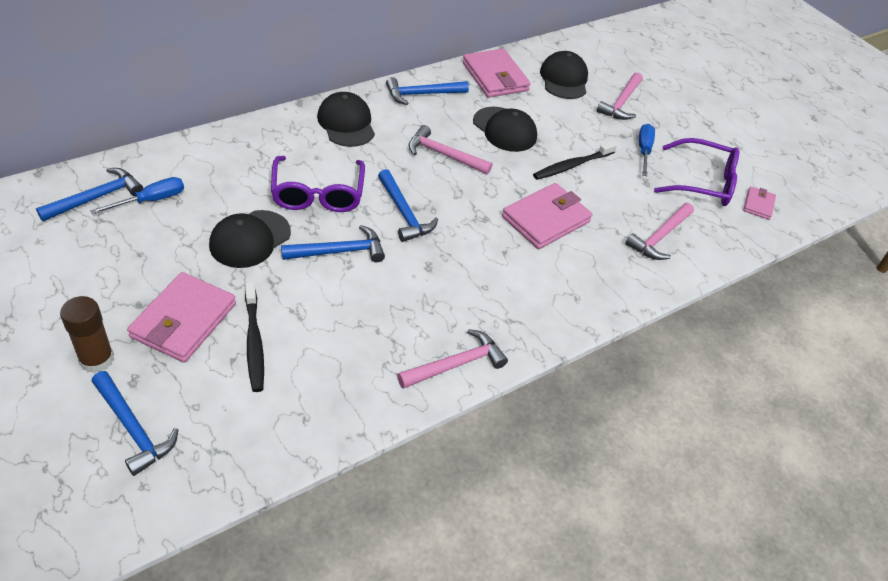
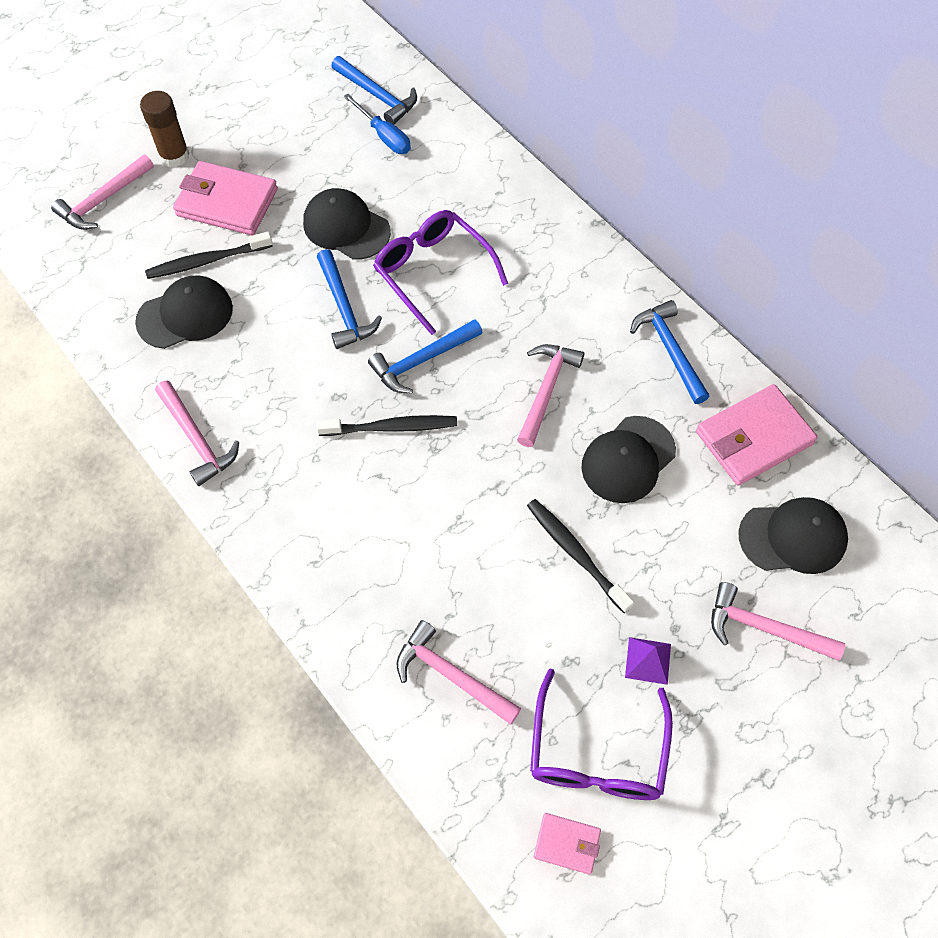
camera: 90 degrees right, 15 degrees up
(133, 428) = (103, 200): blue hammer -> pink hammer
(318, 194) = (432, 272): purple glasses -> purple glasses turned 60 degrees clockwise
(346, 123) = (573, 276): black cap -> black cap (185, 315)
(463, 239) = (391, 427): none -> black toothbrush
(546, 219) = (451, 521): pink wallet -> none
(644, 150) = (648, 660): blue screwdriver -> purple pyramid

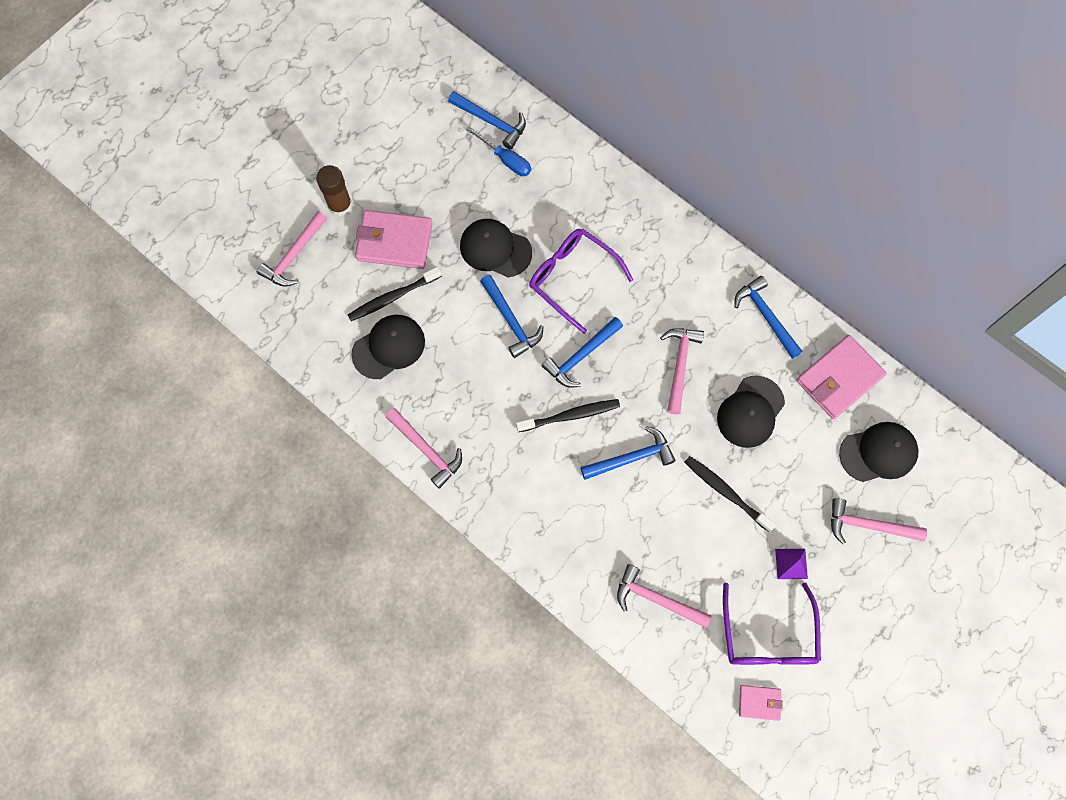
camera: 10 degrees left, 10 degrees up
(459, 490) = (631, 458): none -> blue hammer

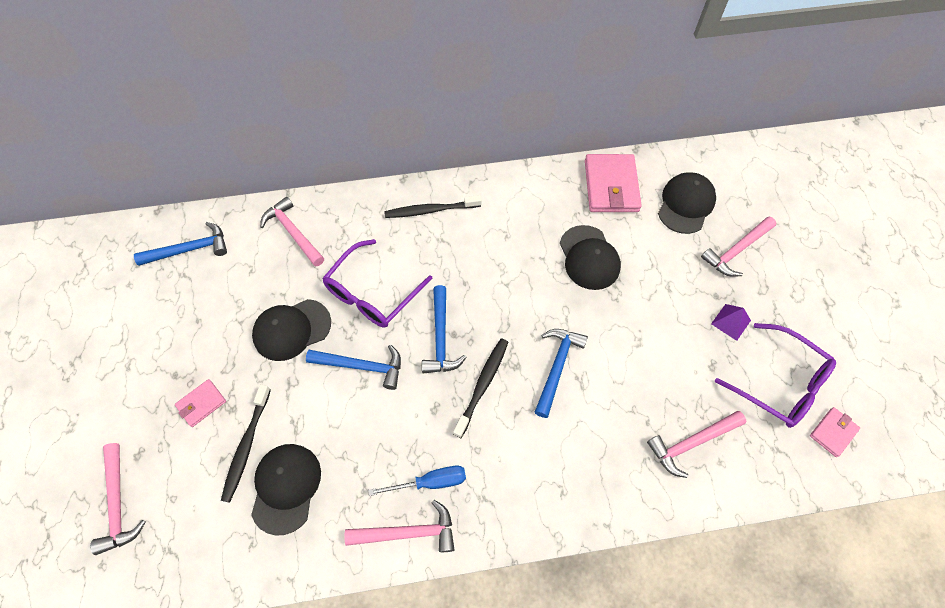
camera: 50 degrees left, 10 degrees down
(340, 205) = (121, 423): brown glue stick -> none
(394, 242) = (201, 404): pink wallet -> pink wallet, size x0.51
(506, 160) = (230, 263): blue screwdriver -> blue screwdriver (430, 482)
(572, 278) = (372, 293): purple glasses -> purple glasses turned 45 degrees counterclockwise
(680, 365) = (512, 275): pink hammer -> pink hammer (293, 232)
(726, 492) = (640, 322): black toothbrush -> black toothbrush (431, 210)
(766, 316) = (525, 193): blue hammer -> none

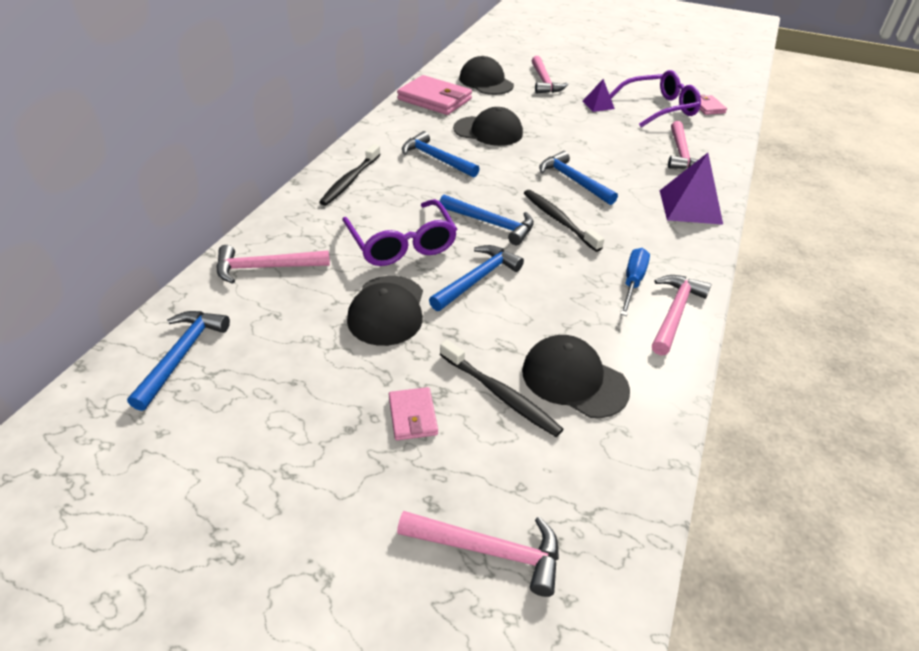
camera: 60 degrees left, 20 degrees down
(509, 246) = (436, 159): none -> blue hammer
(589, 488) = (690, 207): none -> purple pyramid

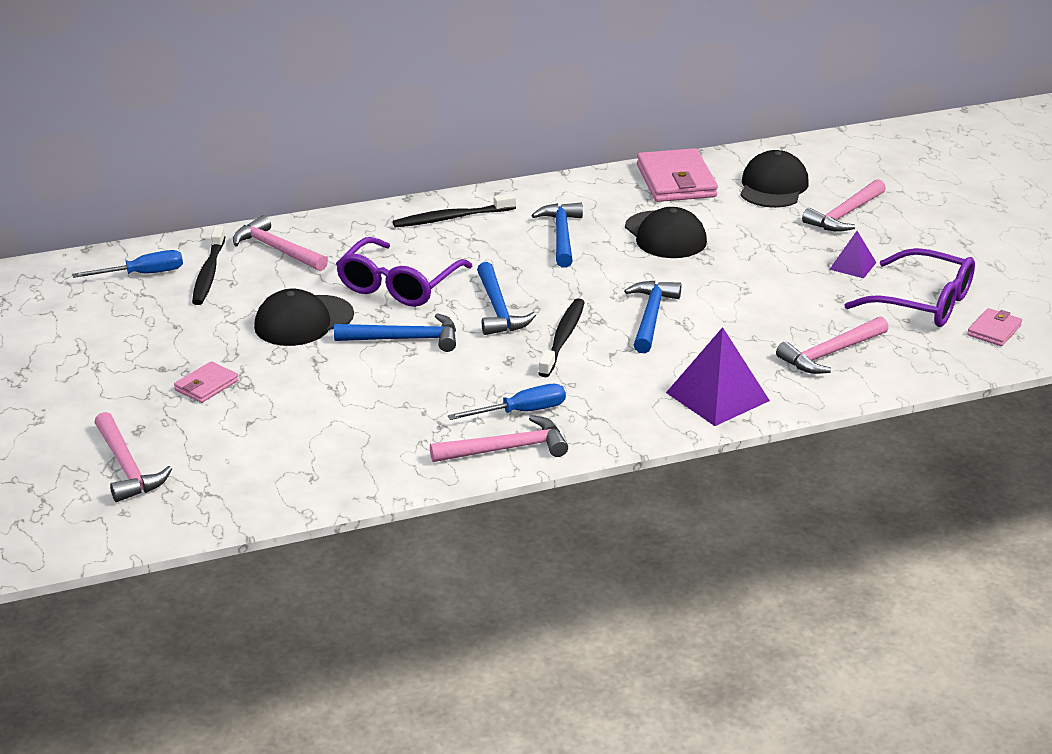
camera: 50 degrees right, 10 degrees down
(182, 355) = (143, 274): blue hammer -> blue screwdriver
(500, 394) = (278, 409): black toothbrush -> black toothbrush (209, 273)
(574, 380) = (341, 434): black cap -> none

